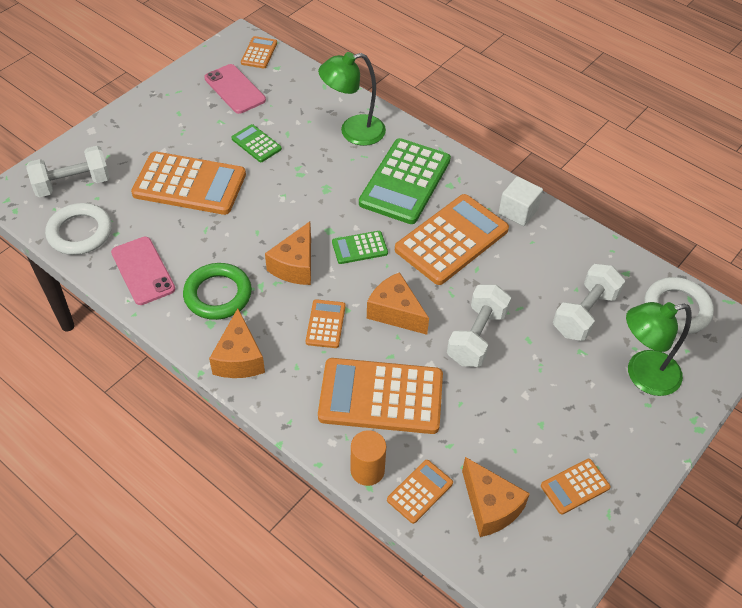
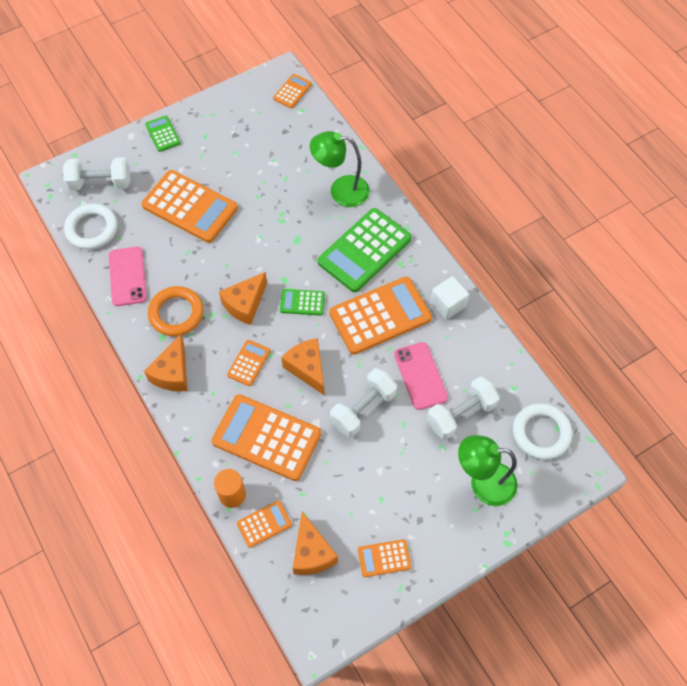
camera: 20 degrees right, 10 degrees up
(218, 294) = (176, 313): green ring -> orange ring
(234, 89) = (258, 123): pink phone -> pink phone (420, 376)
(256, 144) = (257, 182): green calculator -> green calculator (163, 134)

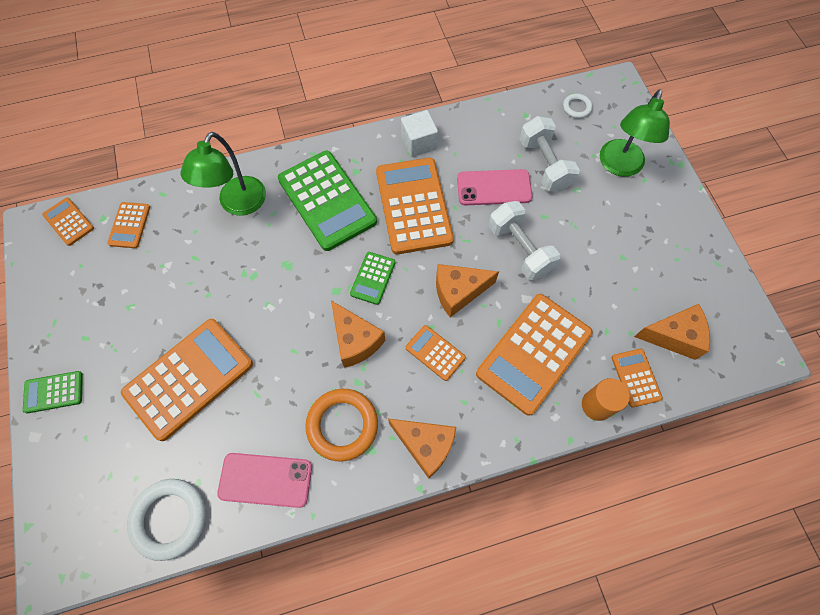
camera: 75 degrees left, 5 degrees up
(100, 183) = (96, 494): white dumbbell -> none
(384, 558) = (686, 270): orange calculator -> orange calculator (129, 225)
(541, 433) = (576, 107): white ring -> white ring, size x0.51

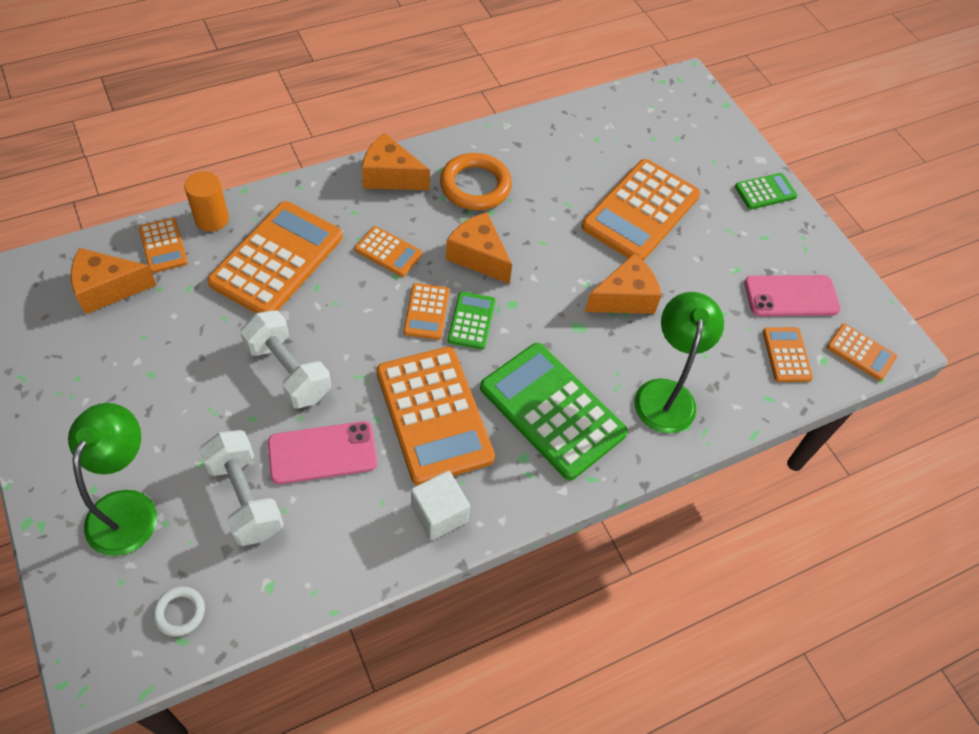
camera: 165 degrees right, 10 degrees down
(169, 518) = (610, 115): white ring -> none
(265, 480) = (536, 144): pink phone -> pink phone (791, 296)
(408, 290) = (426, 312): none -> orange calculator
(458, 292) = (366, 314): orange cheese -> orange cheese (624, 298)

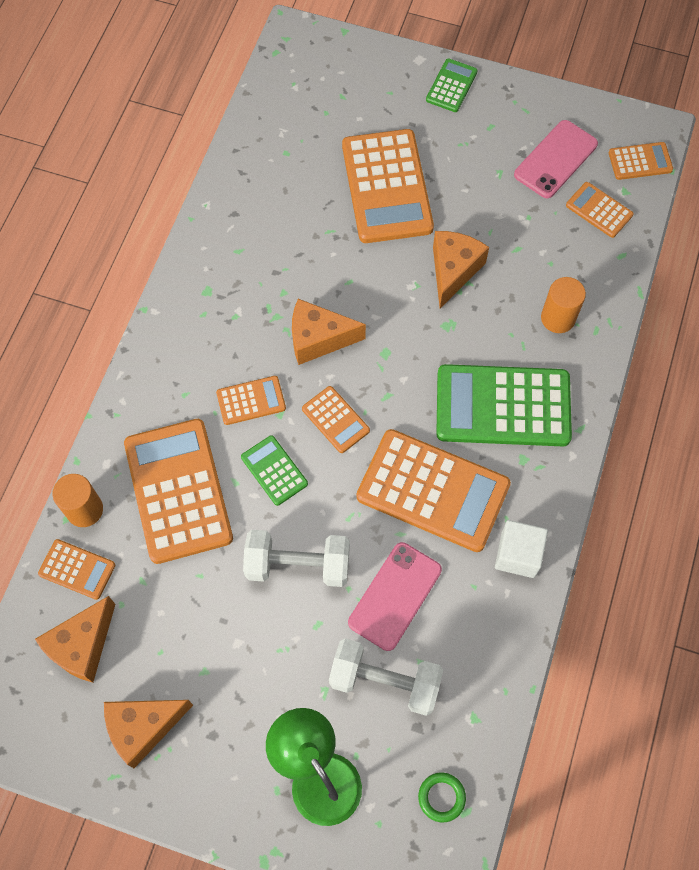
camera: 40 degrees left, 10 degrees up
(180, 612) = (441, 797): white ring -> green ring
(390, 176) = (174, 336): orange cheese -> orange cheese (143, 727)
(471, 321) = (374, 394): green calculator -> green calculator (274, 470)
(475, 186) = (246, 282): orange ring -> none
(666, 394) = (558, 318): green lamp -> orange cylinder

